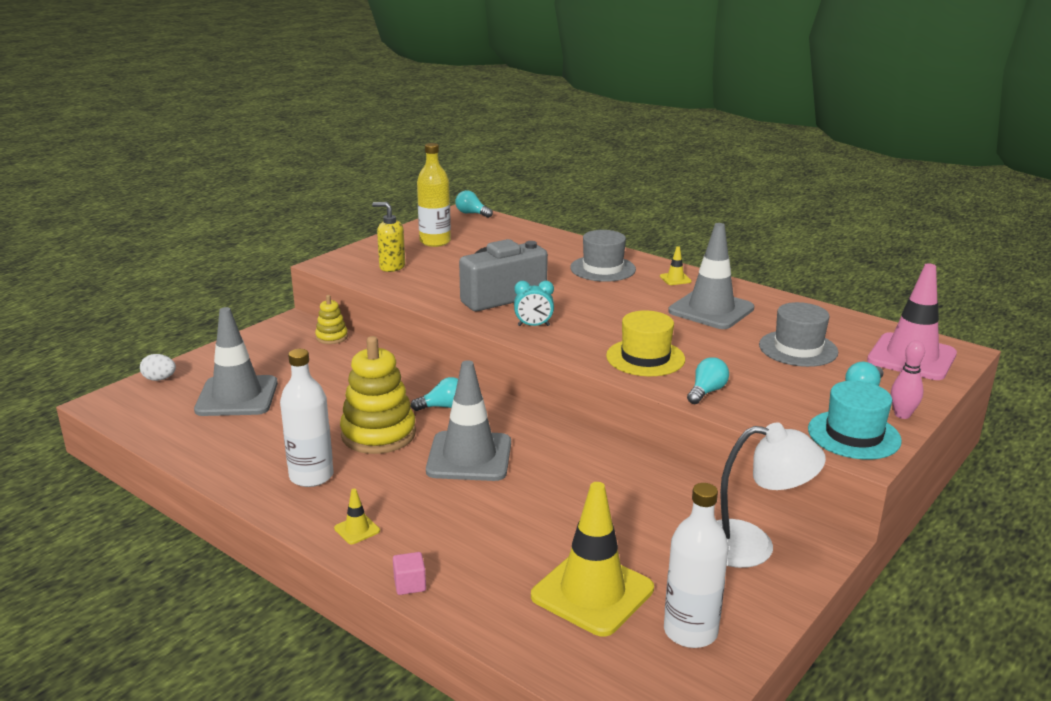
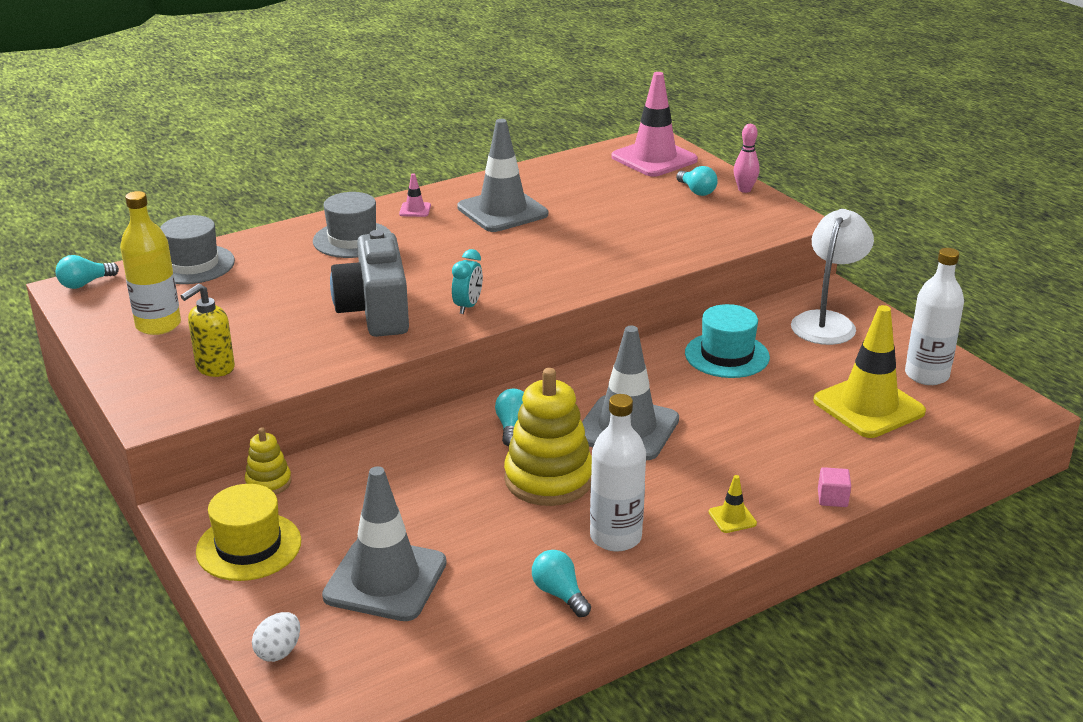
camera: 70 degrees left, 5 degrees up
(645, 358) = (582, 265): yellow hat -> yellow hat (249, 546)
(675, 279) = (415, 210): yellow traffic cone -> pink traffic cone
(706, 392) = (665, 253): turquoise light bulb -> turquoise light bulb (559, 594)
(798, 349) = (609, 195): grey hat -> grey hat (193, 265)
(854, 435) = (766, 215): turquoise hat -> turquoise hat (727, 355)

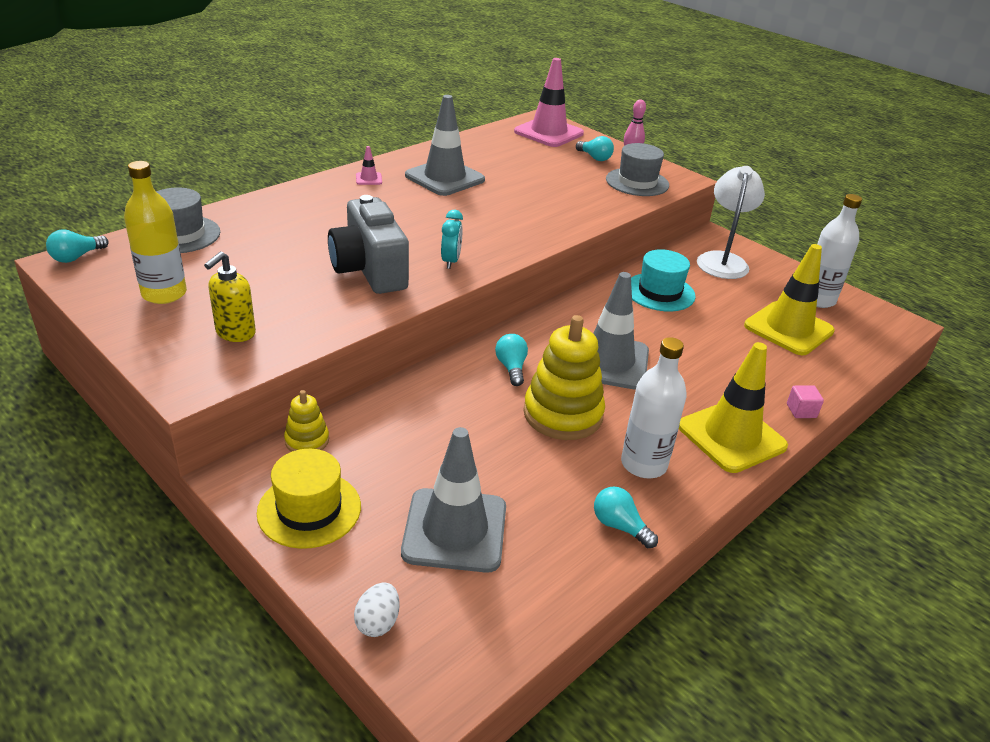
camera: 15 degrees left, 5 degrees up
(352, 240) = (323, 206): grey hat -> grey hat (637, 182)
(732, 518) = (731, 436): yellow traffic cone -> yellow traffic cone, size x2.46

